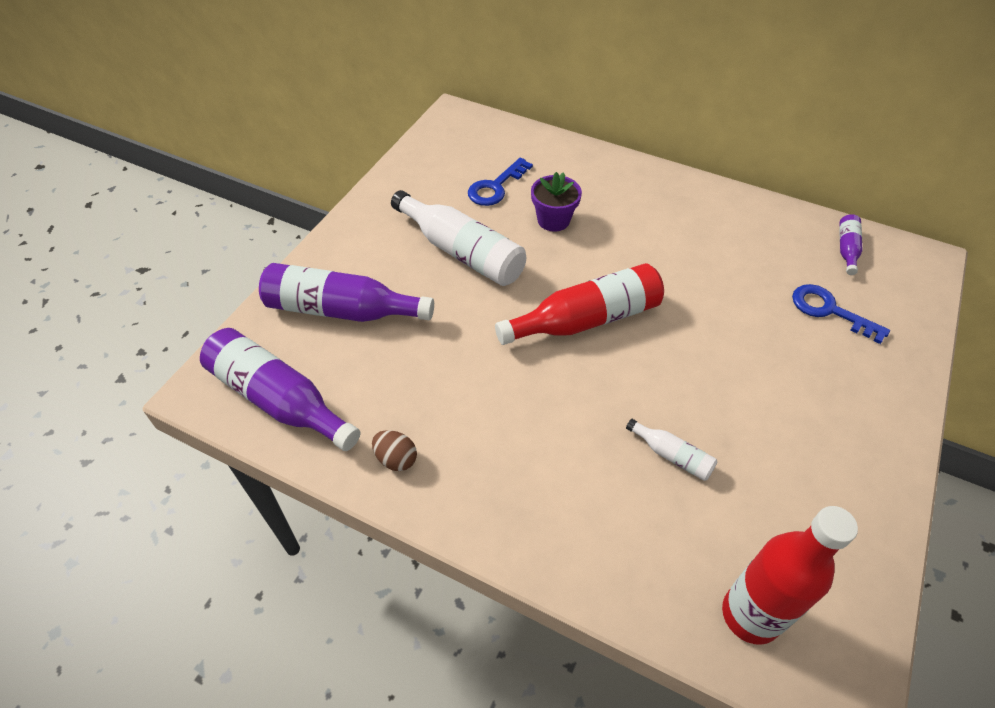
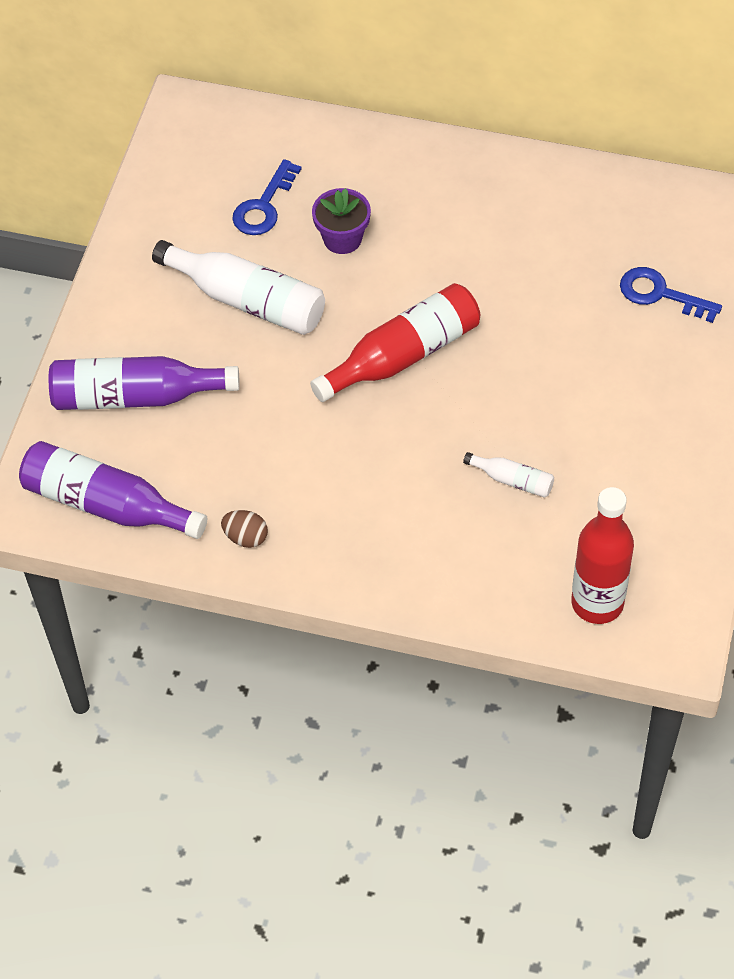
camera: 10 degrees left, 5 degrees up
(846, 249) = (678, 213): purple bottle -> none

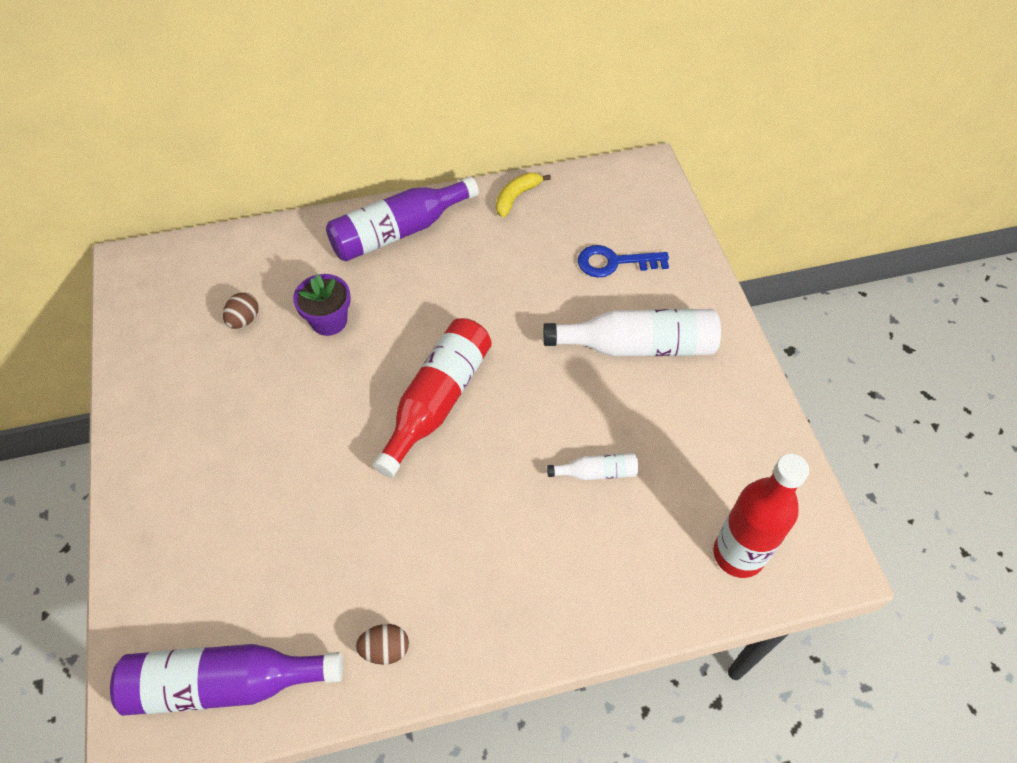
camera: 30 degrees left, 0 degrees up
(135, 396) = (204, 551): purple bottle -> purple bottle (398, 231)
(247, 300) = (270, 410): white bottle -> white bottle (638, 346)
(264, 206) = (244, 320): blue key -> brown egg
(601, 185) = (516, 197): none -> yellow banana

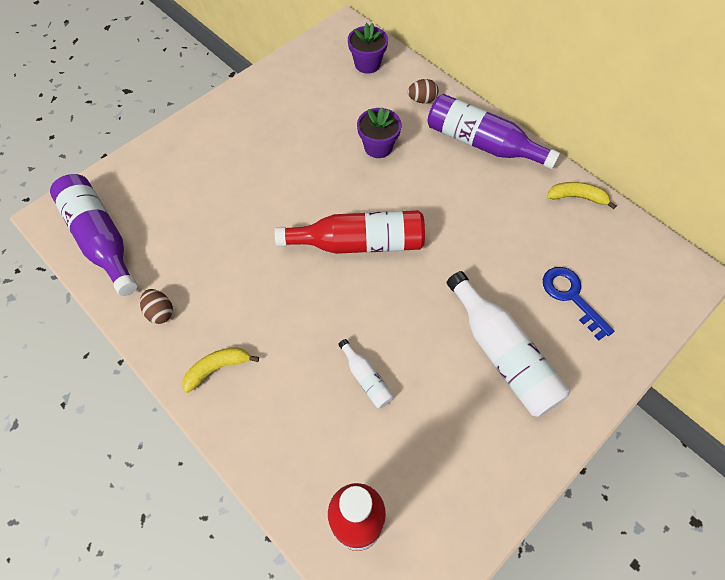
camera: 60 degrees right, 5 degrees up
(204, 271) = (367, 64): none -> purple flower pot
(244, 320) = (346, 104): brown egg -> brown egg (422, 100)
(499, 614) = (217, 368): none -> yellow banana

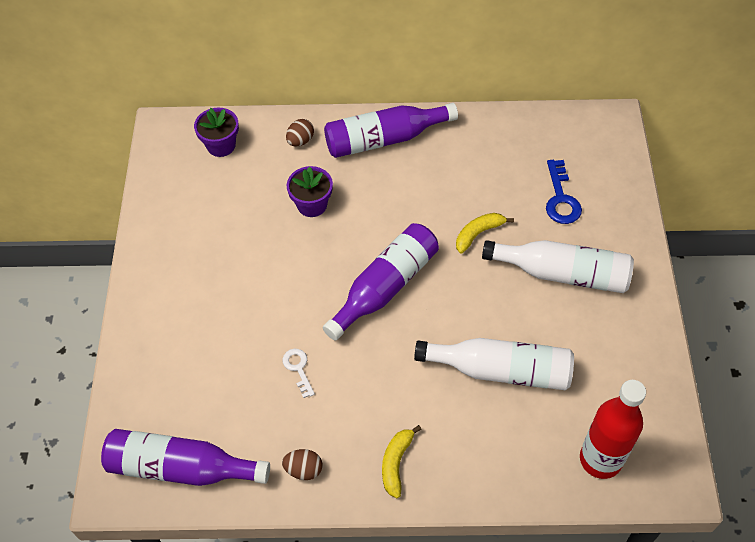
camera: 45 degrees left, 5 degrees down
(238, 244) = (298, 369): none -> white key
(359, 243) = (385, 287): red bottle -> purple bottle
(366, 379) = (501, 370): white bottle -> white bottle, size x2.09
(571, 297) = (561, 198): blue key -> blue key turned 105 degrees counterclockwise
(577, 197) = (490, 126): yellow banana -> yellow banana (478, 234)

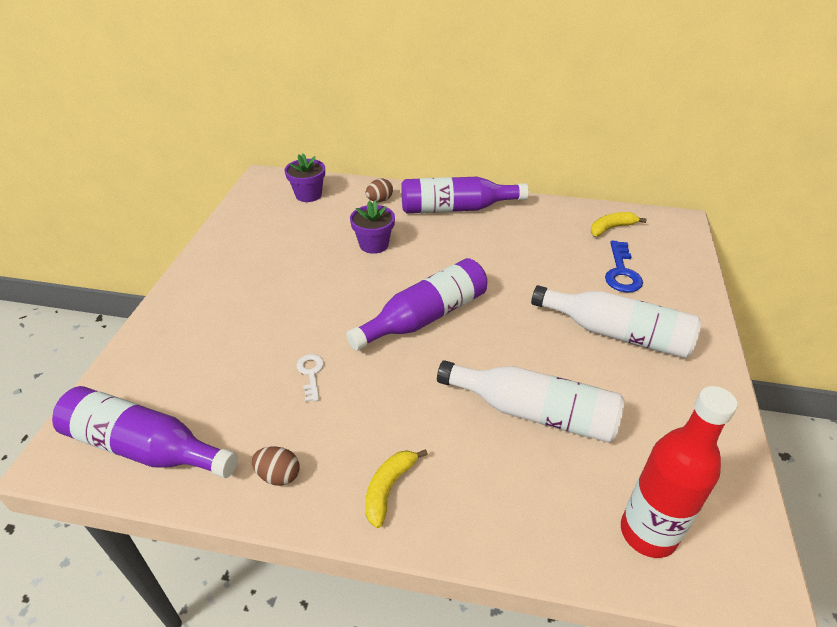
camera: 10 degrees right, 15 degrees down
(478, 234) = (531, 288): yellow banana -> yellow banana (611, 228)

